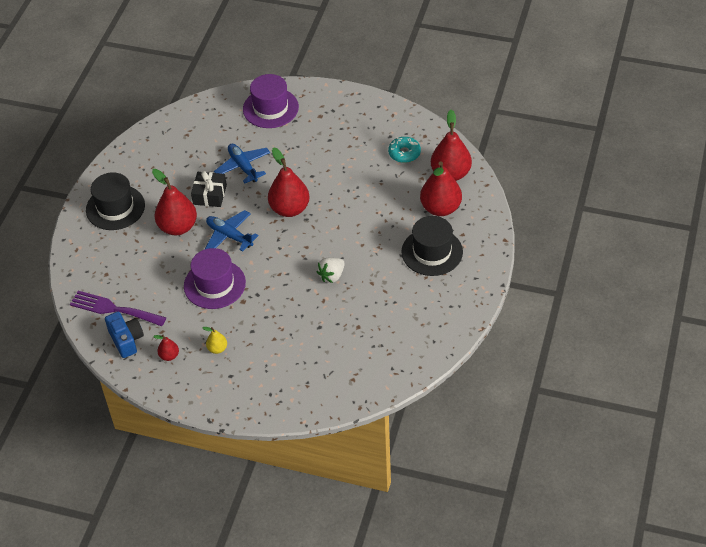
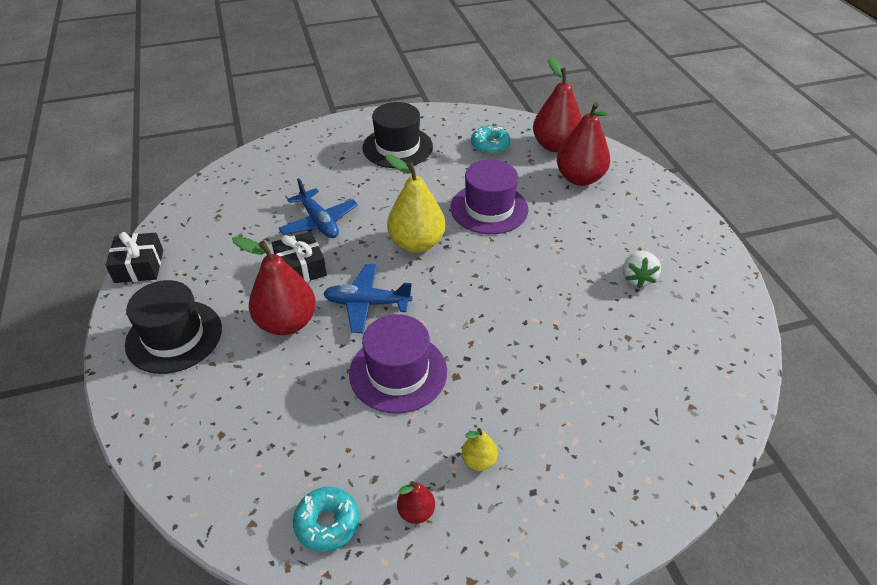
camera: 35 degrees left, 5 degrees down
(113, 309) = (270, 483): purple fork -> none
(122, 152) = (139, 266): none -> black gift
(126, 340) = (327, 523): blue camera -> turquoise donut
(243, 166) = (319, 222): blue plane -> blue plane turned 150 degrees counterclockwise
(270, 108) = (303, 156): purple hat -> purple hat (489, 208)
(289, 209) = (416, 243): red pear -> yellow pear
(332, 276) = (537, 293): white strawberry -> white strawberry (637, 278)
(432, 252) = (617, 221): black hat -> black hat (397, 147)

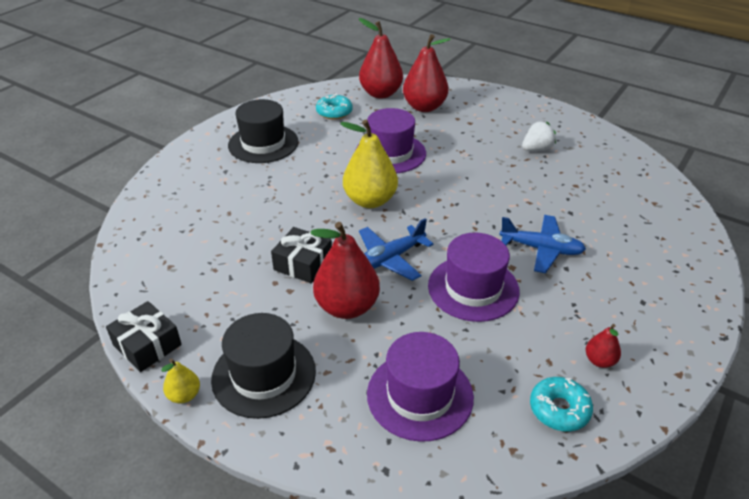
camera: 40 degrees left, 5 degrees down
(246, 428) = (420, 395): none -> purple hat
(319, 222) = (272, 225): blue plane -> blue plane (541, 249)
(479, 461) = (593, 306): yellow pear -> yellow pear (184, 395)
(637, 278) = (536, 149): white strawberry -> white strawberry turned 90 degrees counterclockwise

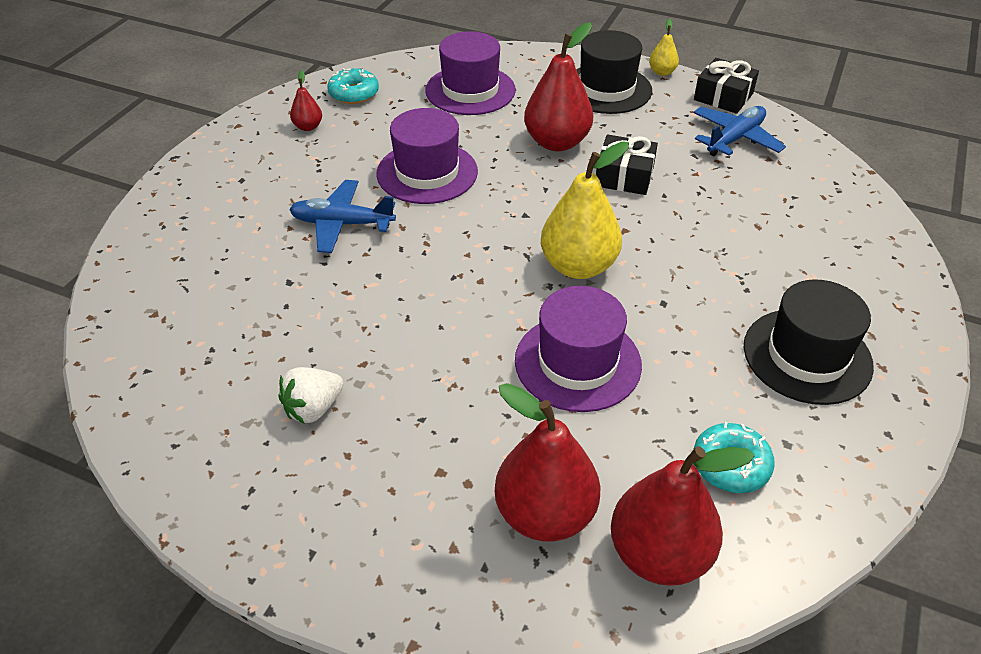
camera: 170 degrees right, 5 degrees up
(390, 259) = (527, 192): blue plane -> blue plane (735, 139)

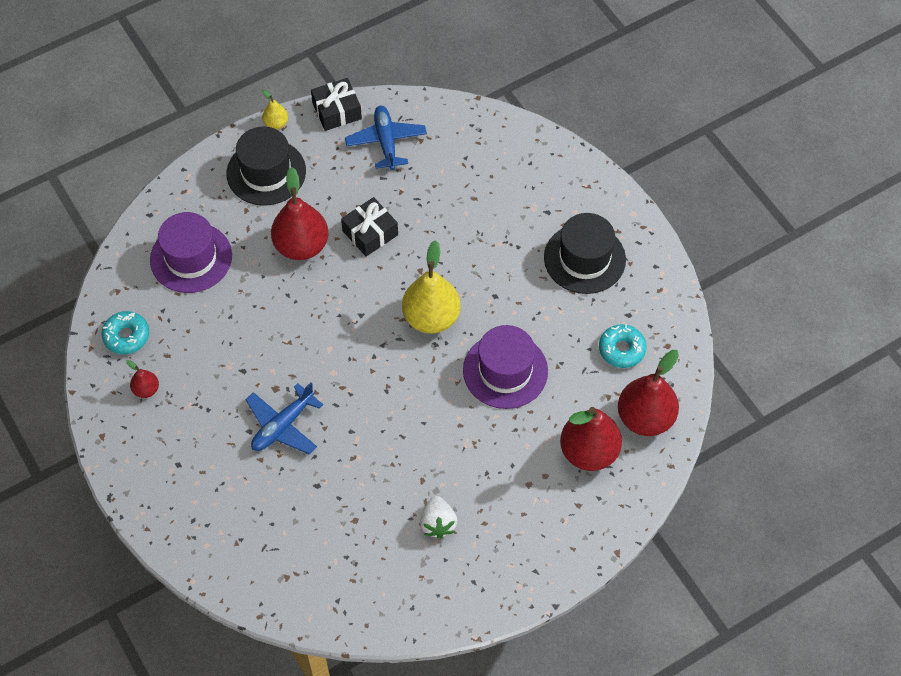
camera: 55 degrees left, 15 degrees up
(427, 173) = (269, 344): purple hat -> none

